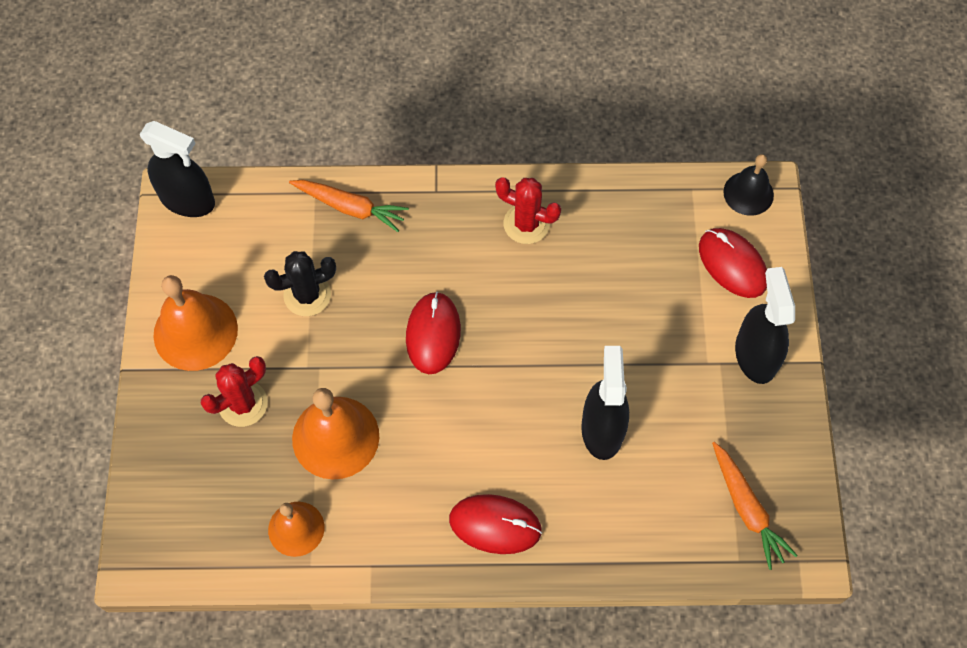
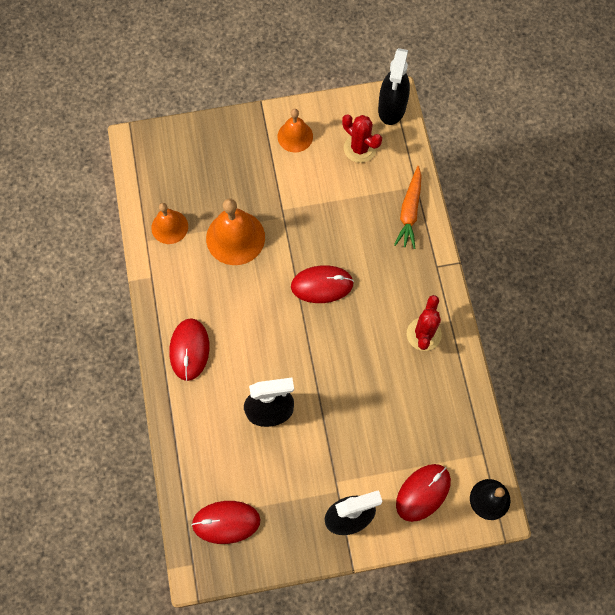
camera: 80 degrees right, 5 degrees up
(195, 331) = (295, 136): orange bell -> orange bell, size x0.63
(243, 404) = (249, 176): red cactus -> red cactus (359, 148)
(307, 295) = (335, 198): black cactus -> none
(747, 509) = (226, 522): orange carrot -> red mouse

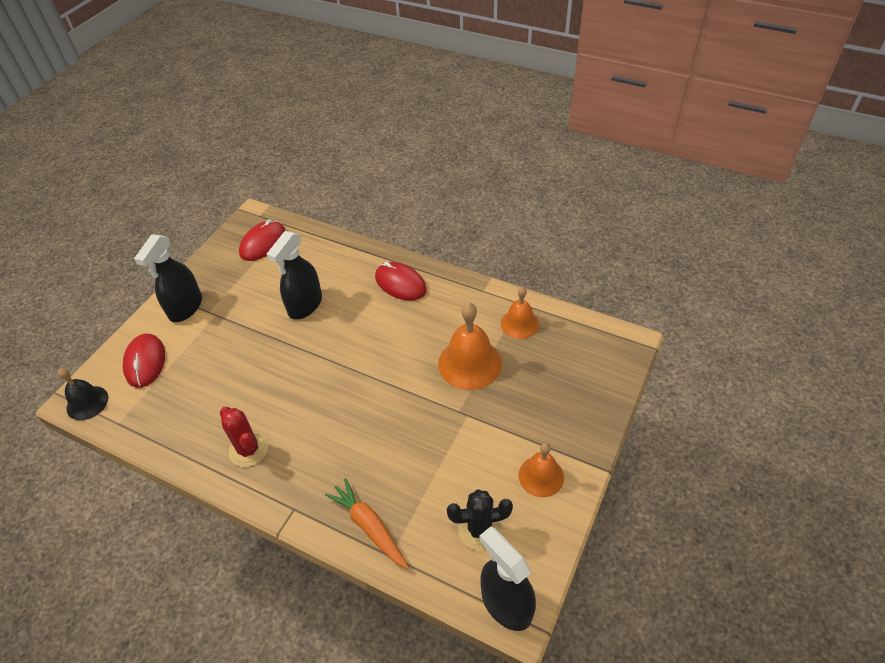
camera: 130 degrees right, 20 degrees down
(322, 285) = (368, 400): red mouse -> none
(359, 148) = (479, 529): red cactus -> black cactus

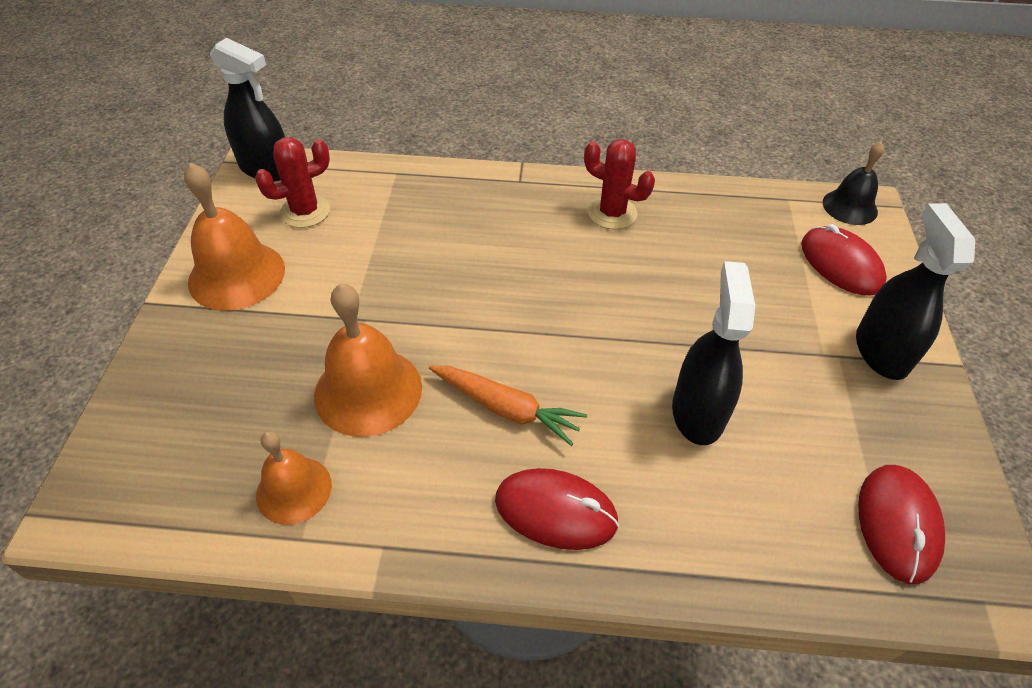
camera: 155 degrees right, 0 degrees up
(369, 526) = (429, 186): orange carrot -> orange carrot (506, 408)
(479, 529) = (305, 211): black cactus -> red cactus
(541, 476) = (236, 275): orange bell -> orange bell, size x1.60

